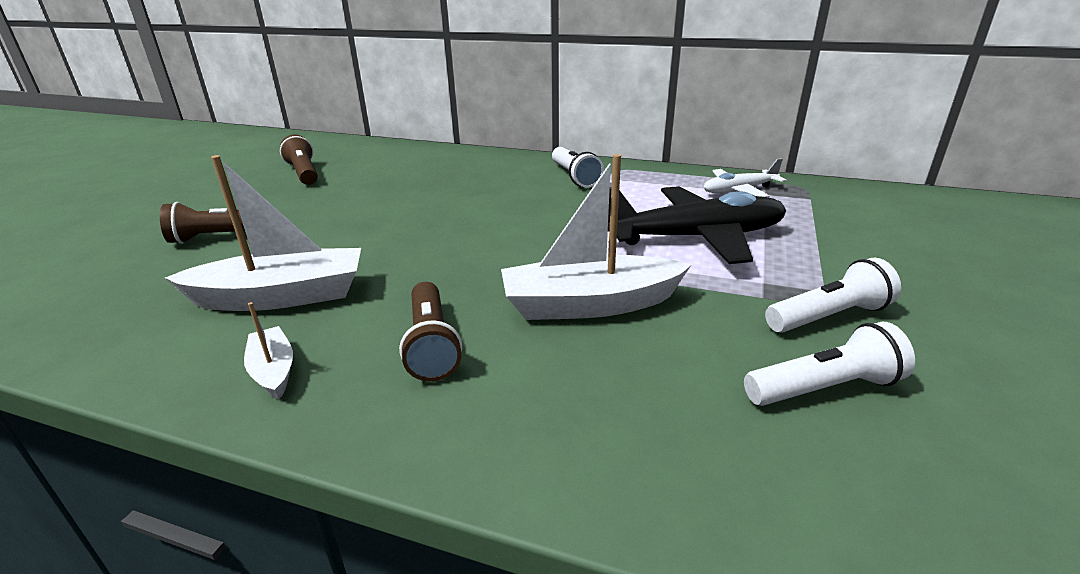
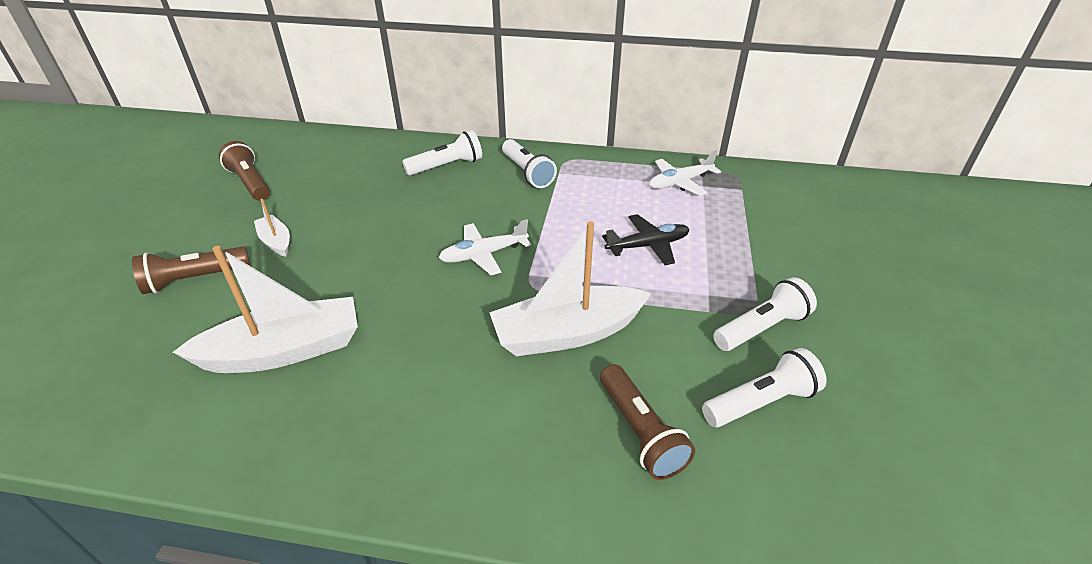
camera: 10 degrees left, 10 degrees up
(273, 371) = (307, 436): white boat -> white boat (276, 241)
(431, 344) = (440, 392): brown flashlight -> brown flashlight (640, 432)
(494, 169) = (446, 166): none -> white flashlight
(512, 235) = (483, 254): none -> white plane
(696, 237) = (648, 246): black plane -> black plane, size x0.54

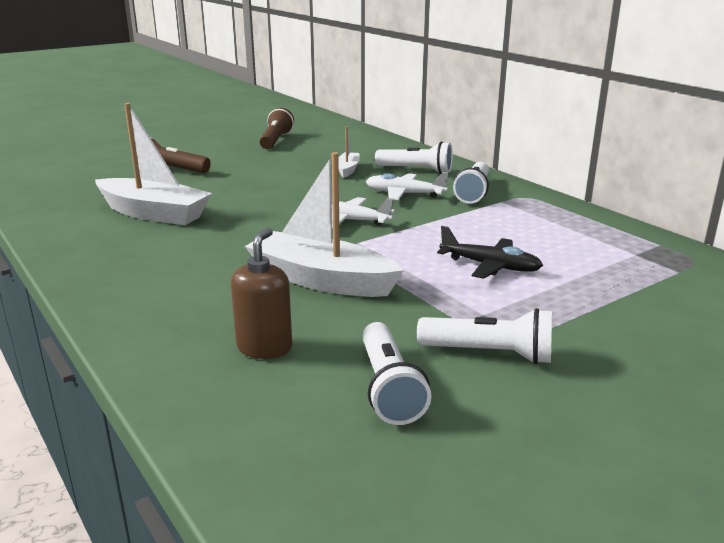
camera: 45 degrees right, 15 degrees down
(276, 241) = (238, 169): white boat -> white boat (347, 170)
(640, 432) = (264, 347): brown flashlight -> brown soap dispenser
(680, 182) = (612, 244): white plane -> white plane (404, 194)
(761, 402) = (388, 388): white flashlight -> white flashlight turned 60 degrees clockwise

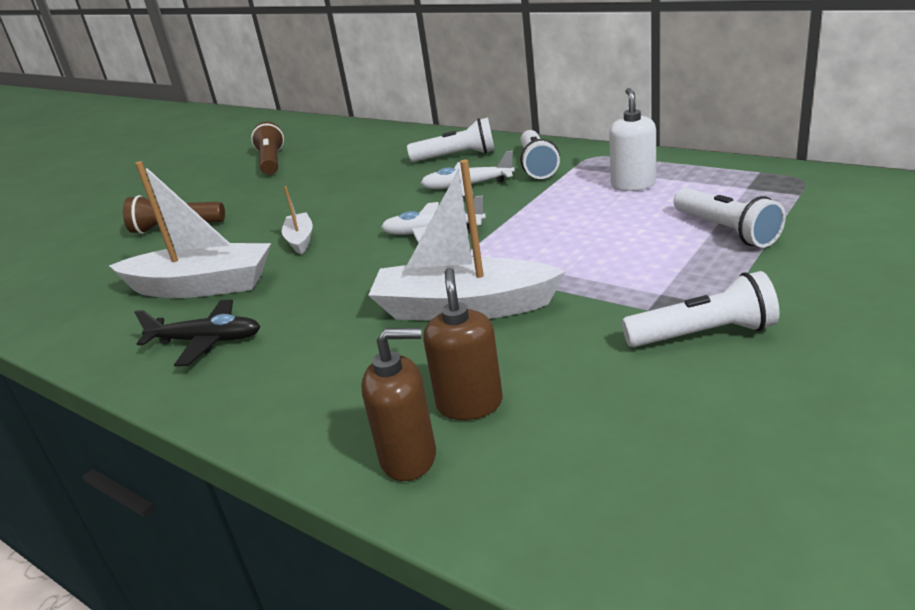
camera: 15 degrees left, 5 degrees up
(190, 369) = (409, 457): none -> brown soap dispenser
(347, 170) = (382, 175): white boat -> white boat (300, 240)
(388, 388) = (638, 404): white flashlight -> white flashlight (726, 231)
(490, 266) = (623, 240): black plane -> black plane (207, 341)
(539, 227) = (633, 184): none -> white soap dispenser

